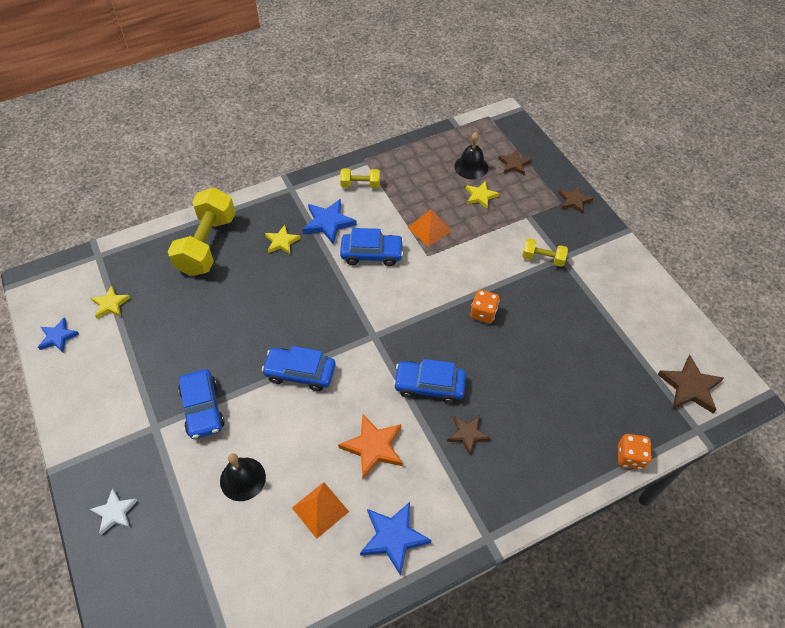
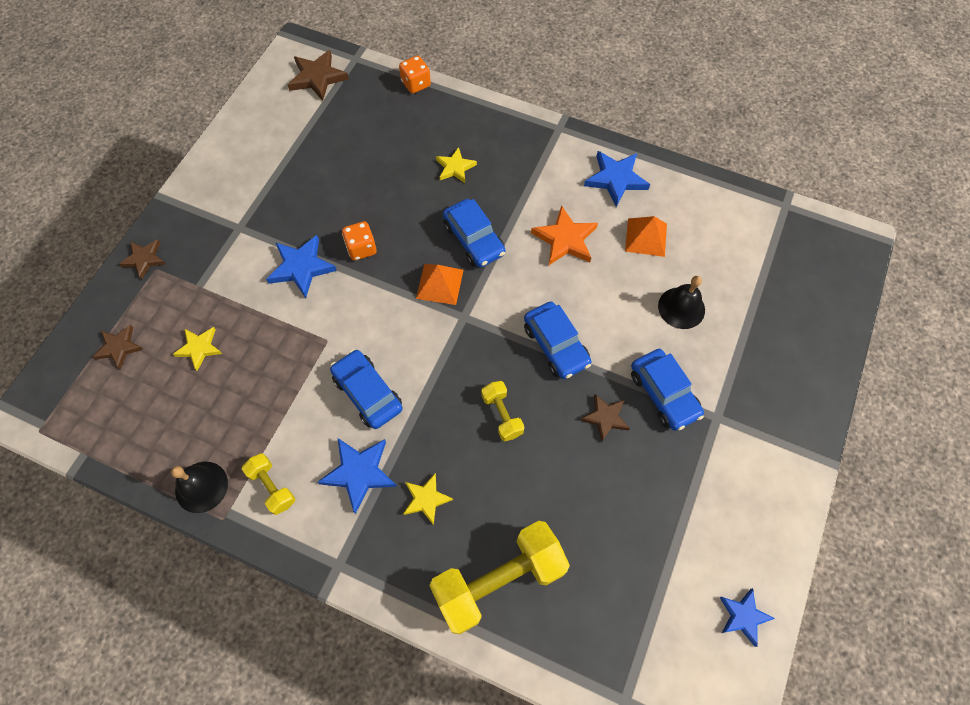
camera: 130 degrees left, 10 degrees up
(110, 304) = (661, 605): yellow star -> yellow star (455, 167)
(115, 512) = (801, 375): white star -> none
(203, 408) = (663, 394): blue car -> blue car turned 120 degrees clockwise
(429, 229) = (288, 364): orange pyramid -> orange pyramid (439, 284)
(467, 434) = (492, 186): brown star -> brown star (605, 417)
(471, 167) = (154, 388): black bell -> black bell (201, 487)
(497, 272) = (301, 267): none -> blue star
(543, 258) = (252, 241): yellow dumbbell -> yellow dumbbell (502, 415)

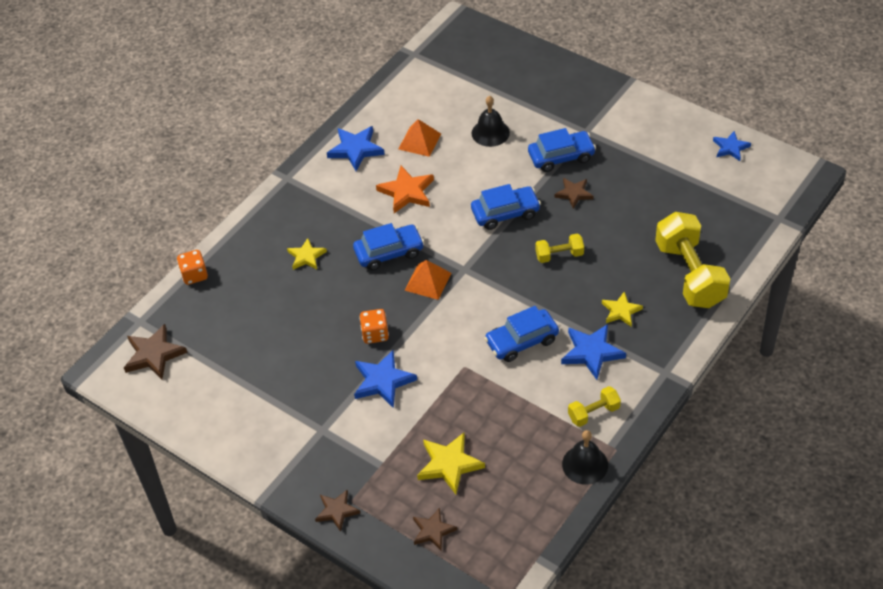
camera: 75 degrees left, 15 degrees down
(199, 348) = (449, 464): yellow star -> yellow star, size x1.54

